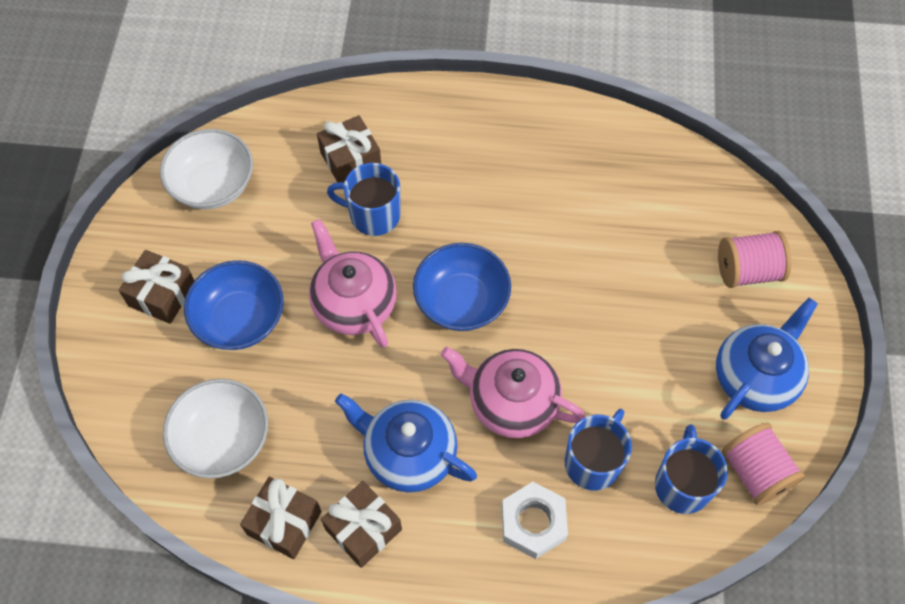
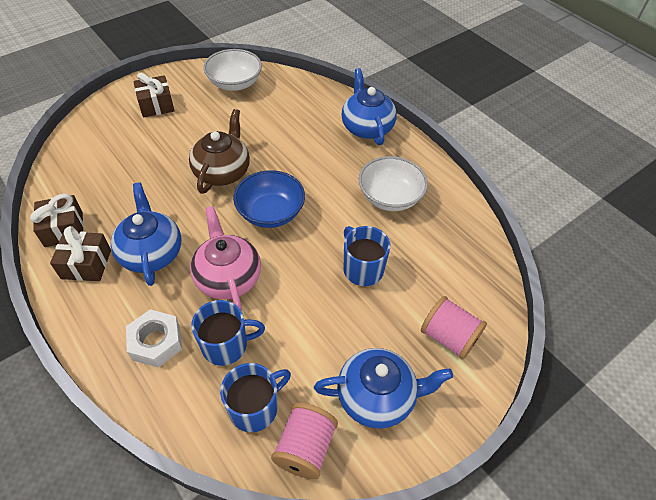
camera: 45 degrees right, 10 degrees down
(223, 439) = (94, 175): white bowl -> white bowl (390, 197)
(240, 319) = (170, 138): blue bowl -> none
(350, 160) = (305, 117): brown gift -> none
(353, 303) = (222, 172): pink teapot -> brown teapot
(373, 215) = (283, 145): blue mug -> blue mug (362, 269)
(428, 116) = (366, 127): none -> blue teapot

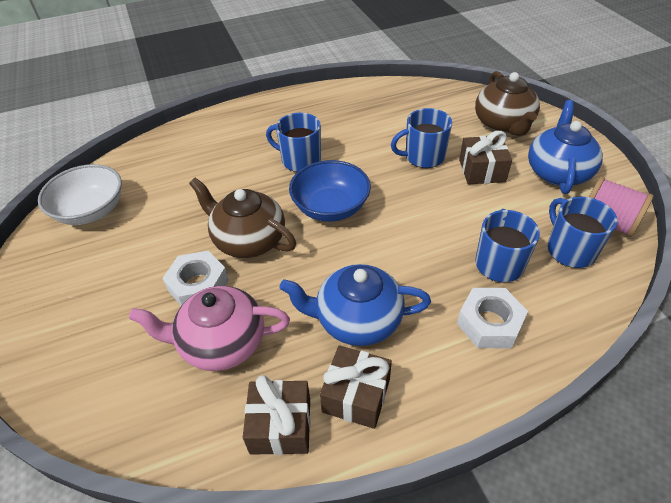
camera: 70 degrees left, 5 degrees down
(156, 105) = (75, 298): brown gift -> brown gift (482, 170)
(174, 158) = (198, 285): none -> white nut
(228, 277) = (411, 252): pink teapot -> pink teapot (221, 343)
(326, 179) = (300, 160): none -> blue mug
(366, 127) = (239, 121): blue teapot -> none
(390, 197) = (342, 125): white bowl -> none
(449, 337) = (503, 124): pink spool -> brown teapot

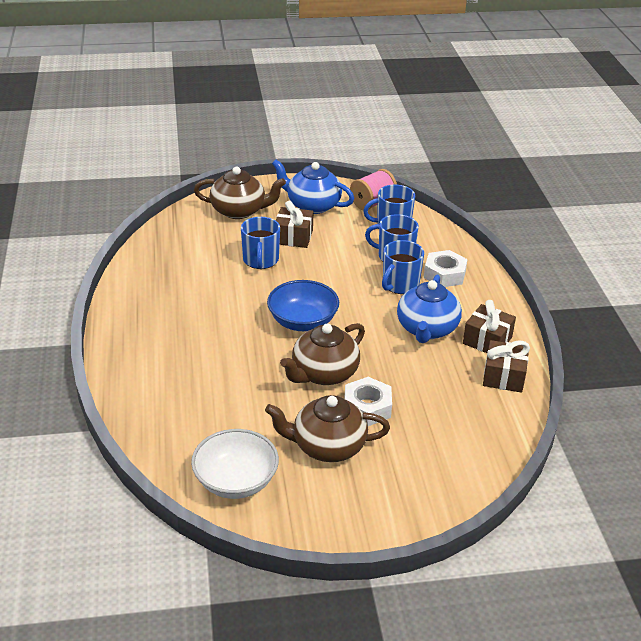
camera: 80 degrees left, 10 degrees down
(136, 263) = (327, 446): none -> brown teapot
(221, 343) = (430, 398): pink teapot -> none
(300, 160) = (227, 329): blue mug -> blue mug (399, 285)

